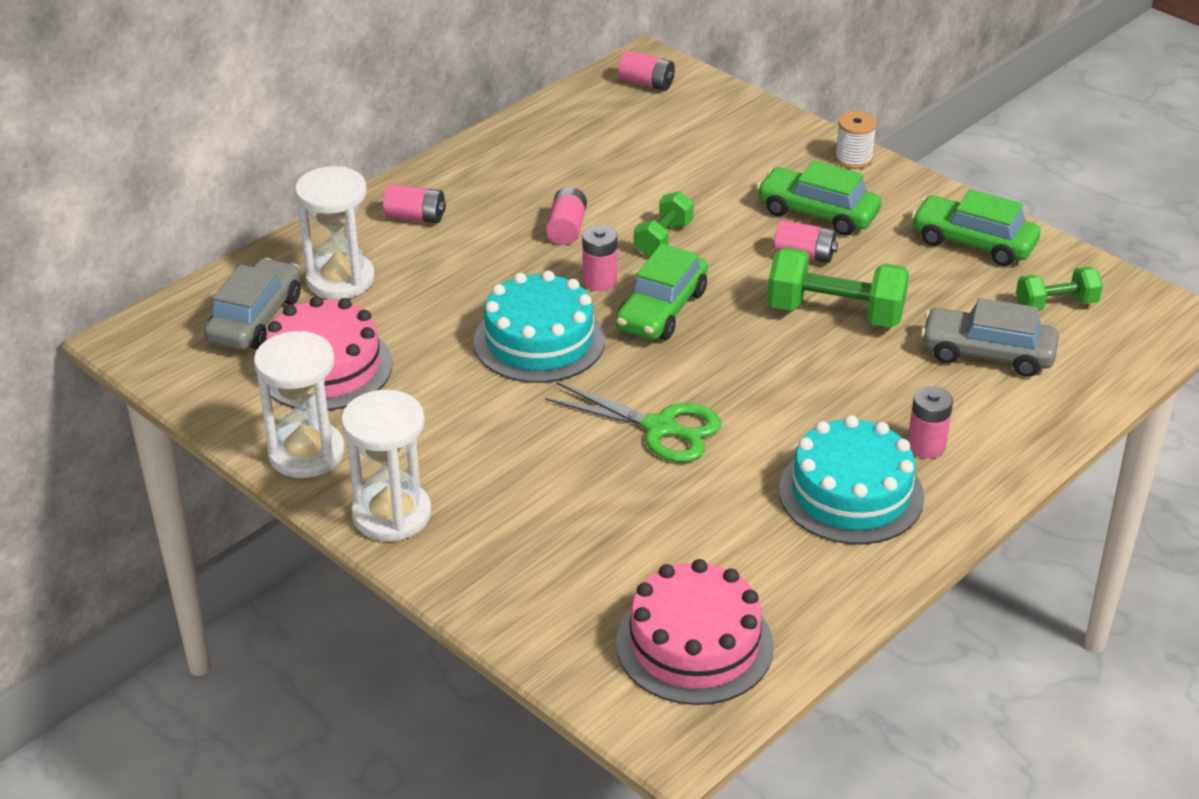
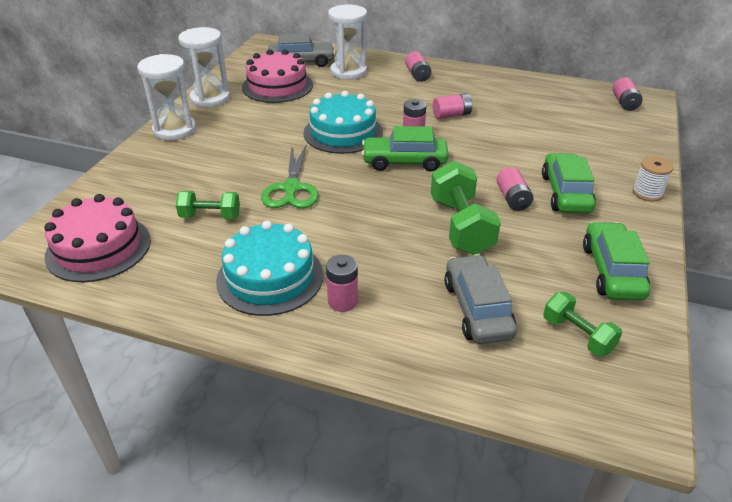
camera: 65 degrees right, 0 degrees up
(663, 239) = (474, 146): green dumbbell -> green dumbbell (210, 216)

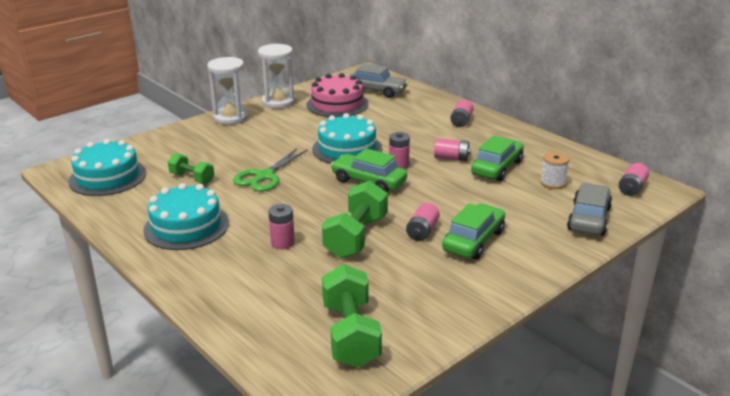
camera: 30 degrees right, 10 degrees down
(98, 248) = (107, 177): pink cake -> turquoise cake
(342, 301) = (214, 256): pink battery -> pink battery (282, 243)
(348, 72) = (406, 106): white hourglass -> none
(477, 309) = (299, 292): grey car -> grey car (589, 219)
(577, 335) = (351, 334): green dumbbell -> green dumbbell, size x1.68
(612, 271) = (437, 305): green car -> green car (497, 168)
(647, 193) = (550, 262): white spool -> white spool (553, 183)

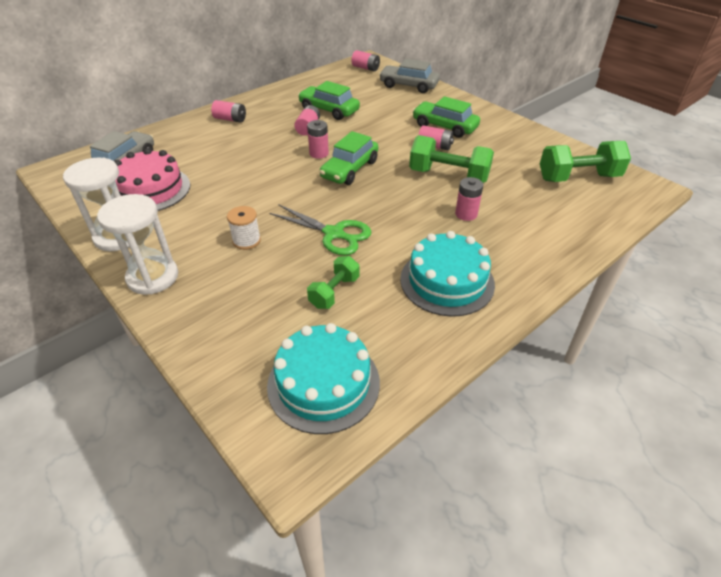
camera: 90 degrees left, 15 degrees up
(347, 149) = (276, 182): turquoise cake -> none
(553, 183) = (357, 92): white spool -> white spool (246, 241)

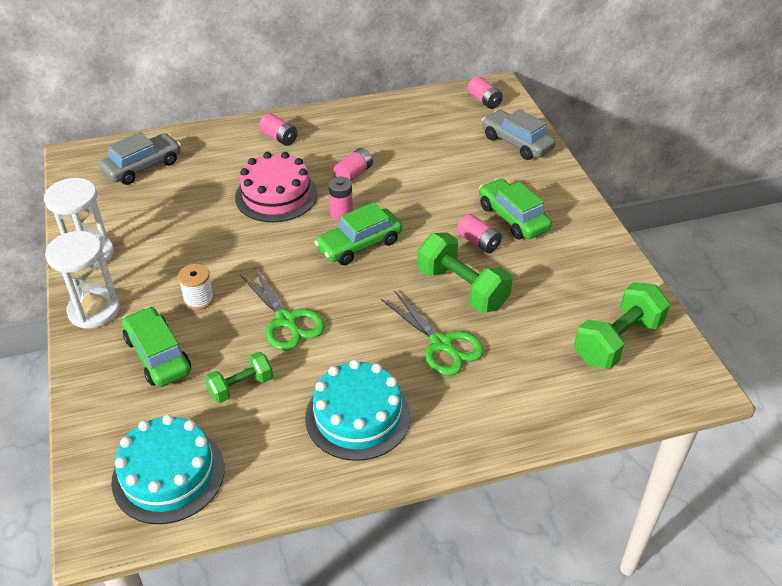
camera: 25 degrees right, 0 degrees up
(151, 190) = (148, 208): pink cake -> pink cake (276, 195)
(329, 110) = (395, 154): green car -> green car (158, 355)
(466, 214) = (442, 344): pink battery -> green scissors
(578, 178) = (617, 341): green dumbbell -> green dumbbell turned 60 degrees counterclockwise

